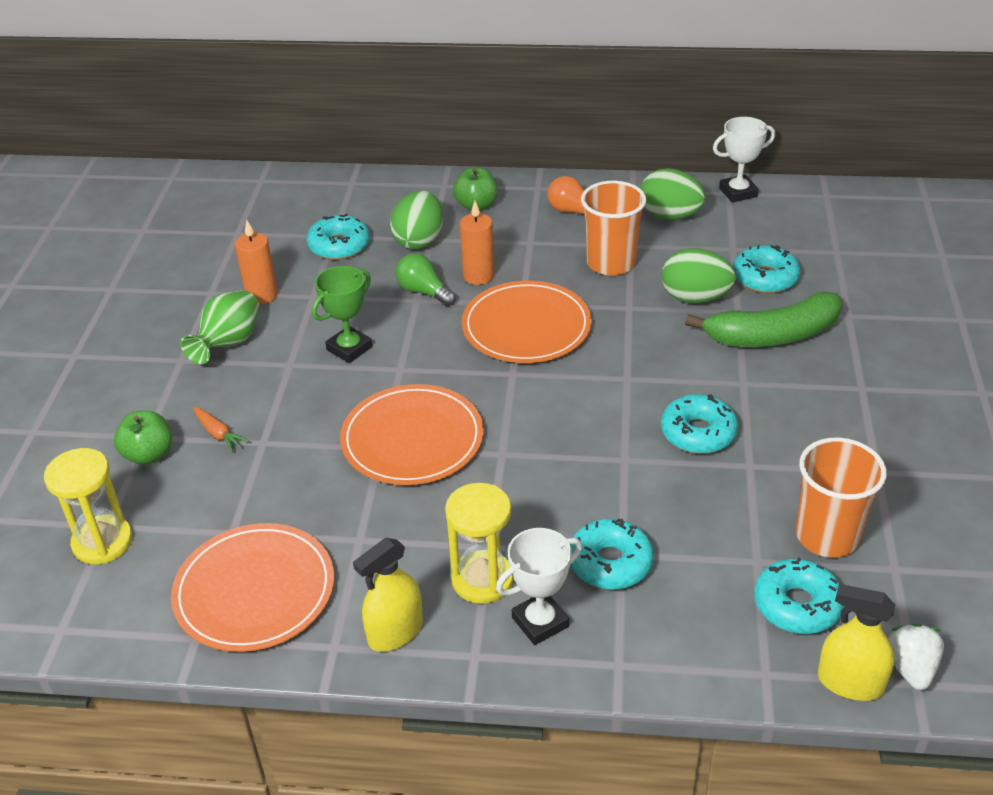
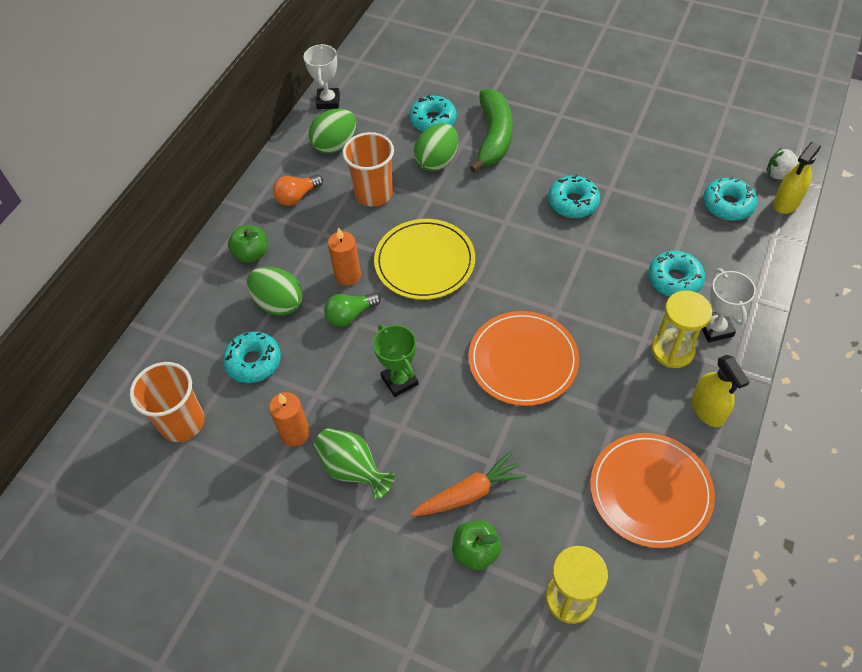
camera: 70 degrees left, 15 degrees up
(218, 434) = (469, 493): orange carrot -> orange carrot, size x1.72
(526, 326) = (424, 262): orange plate -> yellow plate
(827, 536) = (678, 174): orange cup -> orange cup (182, 422)

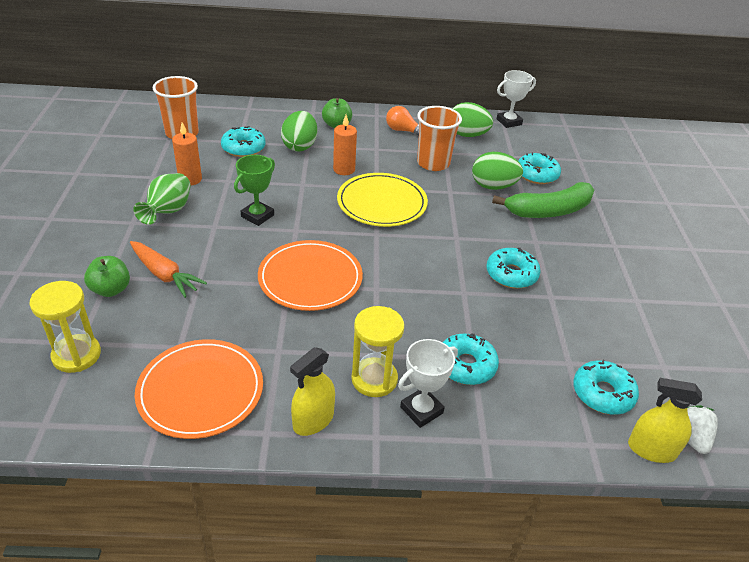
camera: 60 degrees right, 15 degrees down
(350, 315) = (307, 179): green light bulb -> none

